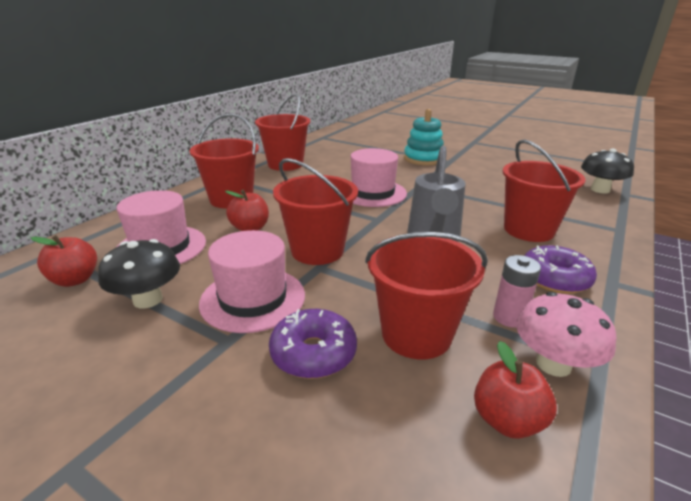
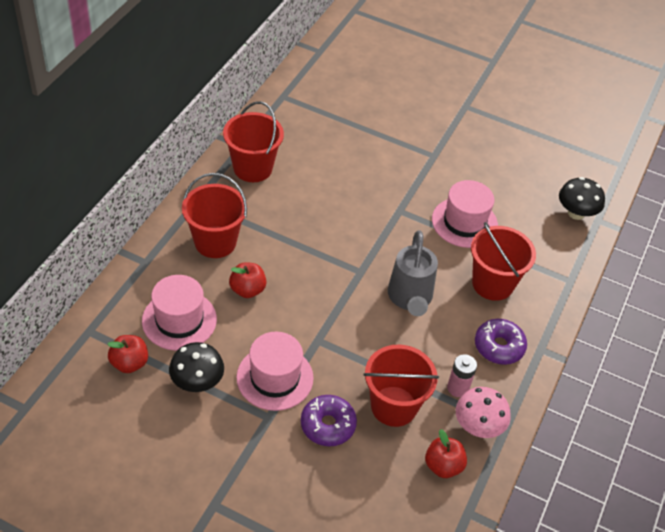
camera: 10 degrees left, 20 degrees up
(317, 251) = (313, 319): red bucket -> none
(372, 193) = (353, 225): pink hat -> pink hat (464, 222)
(423, 159) = (405, 151): turquoise stacking toy -> none

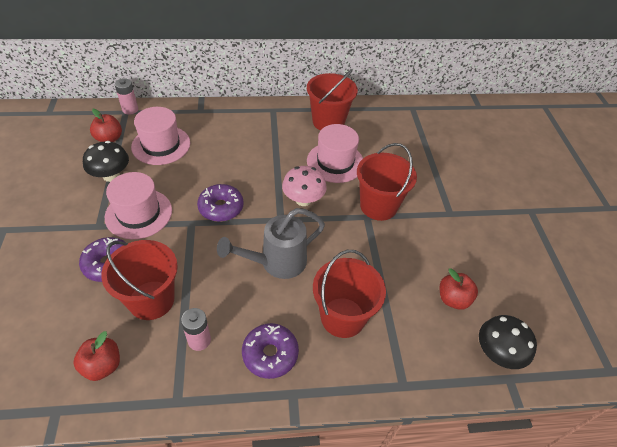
camera: 60 degrees right, 0 degrees up
(88, 325) = (130, 109): none -> pink battery
(215, 242) = (244, 133): red bucket -> red bucket (378, 206)
(247, 290) = (212, 165): red apple -> red apple (453, 299)
(314, 309) = (221, 208): none -> purple donut
(464, 222) = (396, 265): pink hat -> pink hat (335, 162)
(478, 426) = (163, 376): pink mushroom -> pink mushroom (303, 200)

